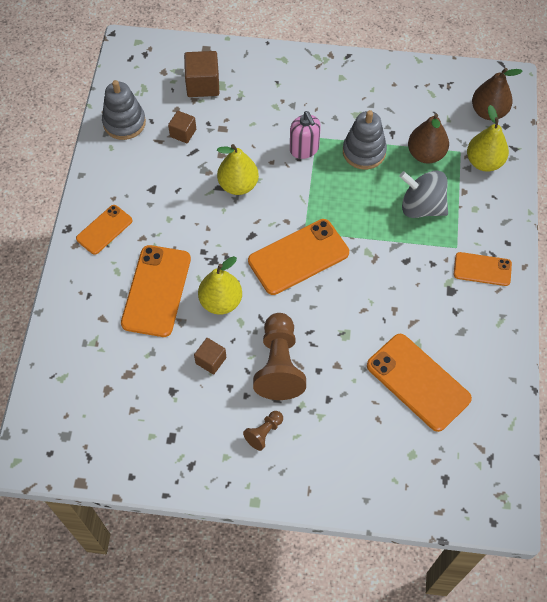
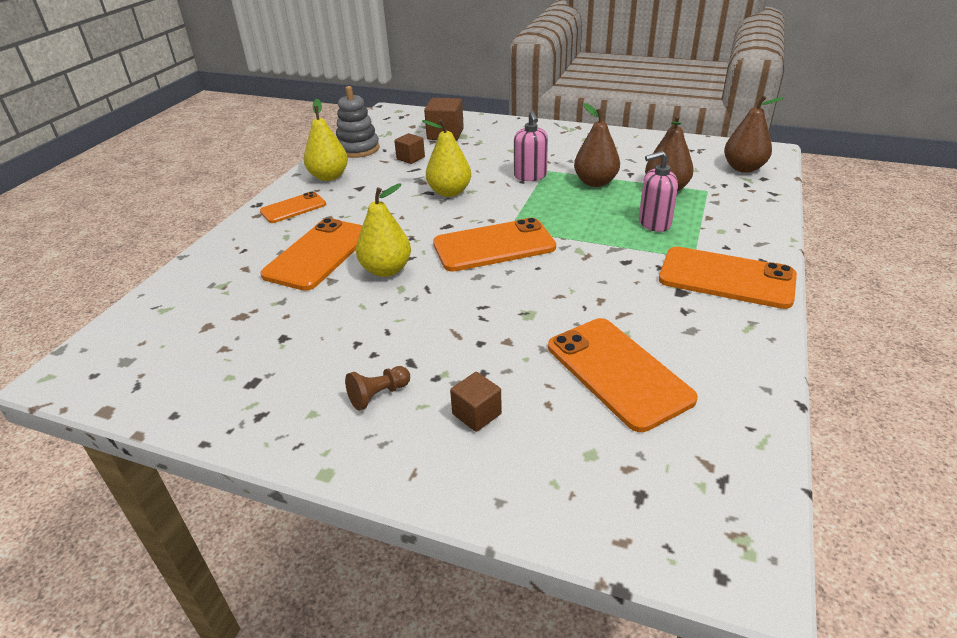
camera: 15 degrees right, 25 degrees down
(211, 360) = (347, 316): brown cube -> brown cube (476, 414)
(279, 365) = (430, 331): brown pawn -> none
(364, 152) = (595, 182): grey stacking toy -> brown pear
(421, 207) = (654, 223): grey spinning top -> pink soap dispenser
(482, 269) = (726, 278): orange phone -> orange phone, size x1.70
(484, 162) = (735, 199): yellow pear -> yellow pear (329, 177)

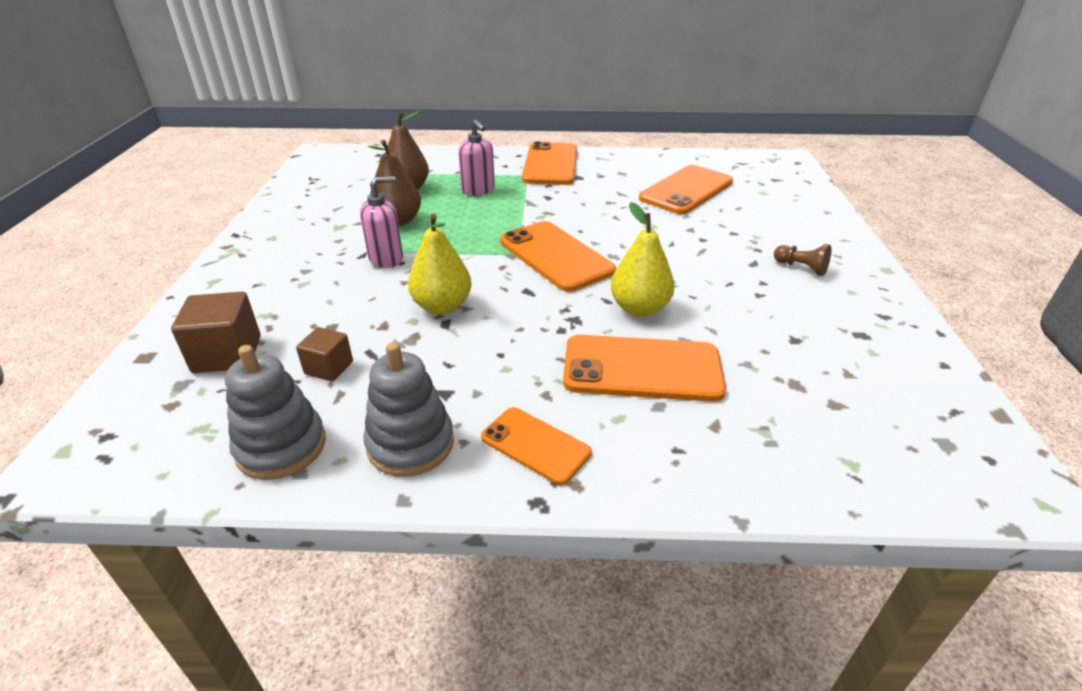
camera: 110 degrees left, 0 degrees up
(329, 177) = (410, 444): yellow pear -> grey stacking toy
(476, 414) = (774, 228): brown cube -> none
(743, 168) = (358, 161): brown pear -> none

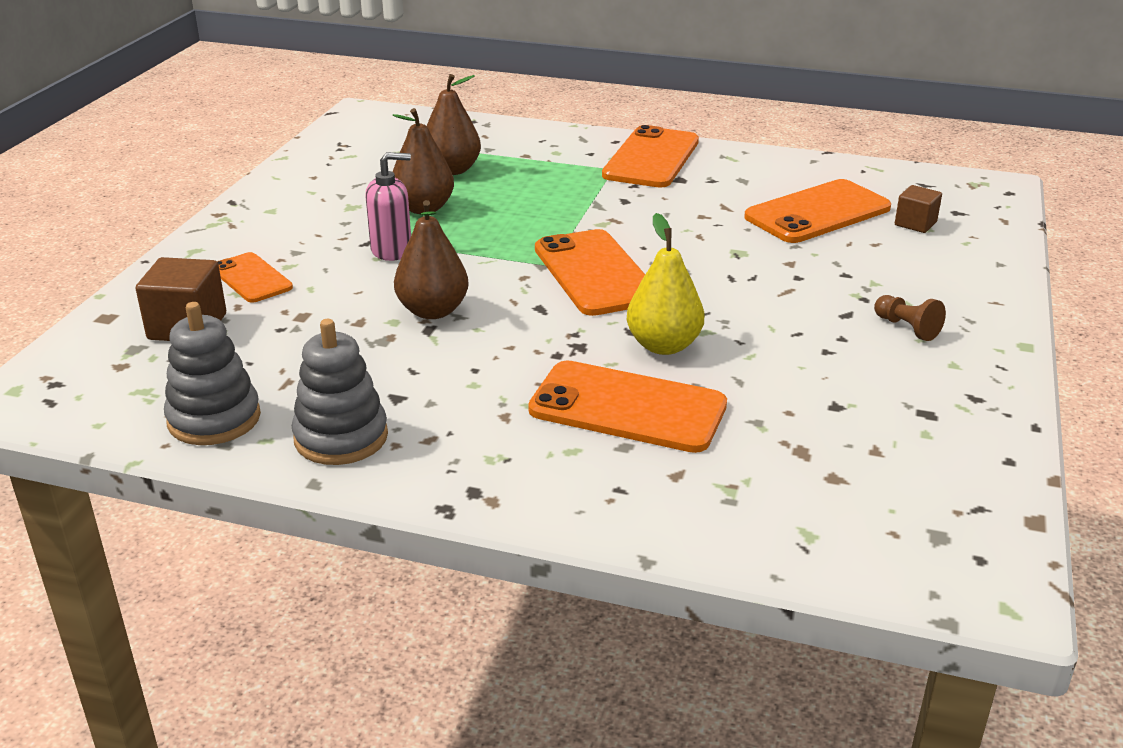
camera: 15 degrees right, 5 degrees down
(329, 368) = (286, 355): brown cube -> brown cube (915, 223)
(442, 306) = (433, 311): yellow pear -> brown pear
(478, 190) = (539, 182): pink soap dispenser -> none
(535, 445) = (468, 460): orange phone -> orange phone (251, 278)

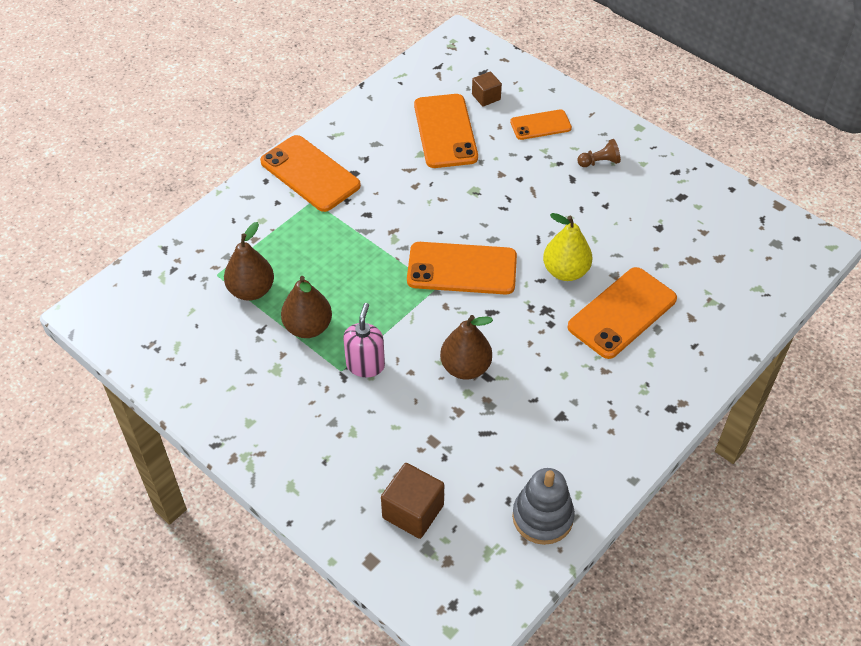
camera: 65 degrees left, 20 degrees up
(251, 278) = (360, 458): orange phone -> orange phone (540, 125)
(341, 437) = (592, 455): grey stacking toy -> none

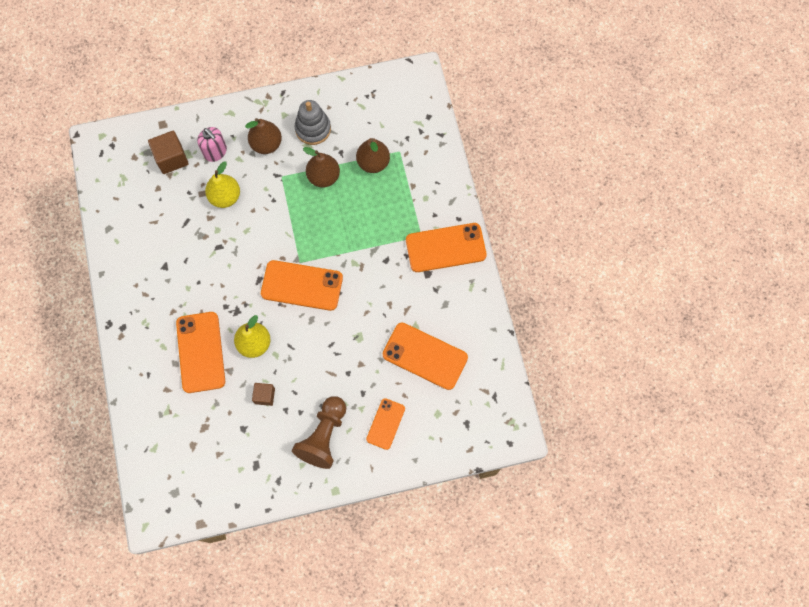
camera: 125 degrees right, 20 degrees up
(365, 365) = (275, 190): pink soap dispenser -> pink soap dispenser (215, 152)
(417, 412) = (225, 197): none -> yellow pear
(462, 269) = (302, 285): orange phone -> orange phone turned 60 degrees clockwise
(465, 367) = (233, 240): brown pear -> brown pear (266, 144)
(486, 97) = (439, 407): brown cube -> brown cube (264, 396)
(542, 517) = (119, 215): grey stacking toy -> grey stacking toy (313, 129)
(599, 162) = (324, 436): brown pawn -> brown pawn, size x2.07

